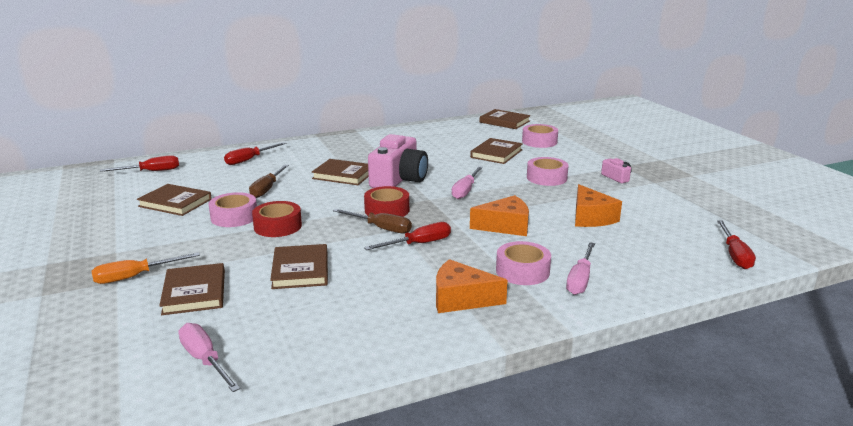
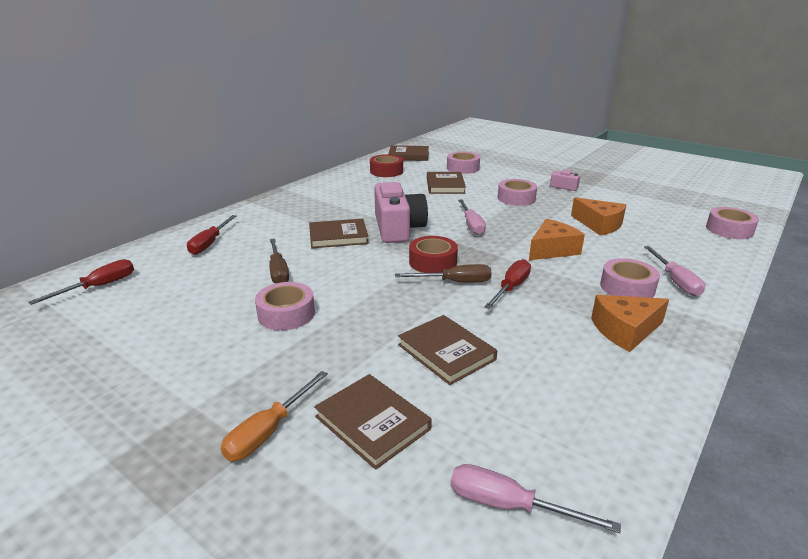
camera: 30 degrees left, 5 degrees up
(175, 203) = (188, 317): brown book -> none
(278, 226) = (351, 310): red tape -> red tape (386, 171)
(734, 255) = (729, 230): red screwdriver -> pink tape

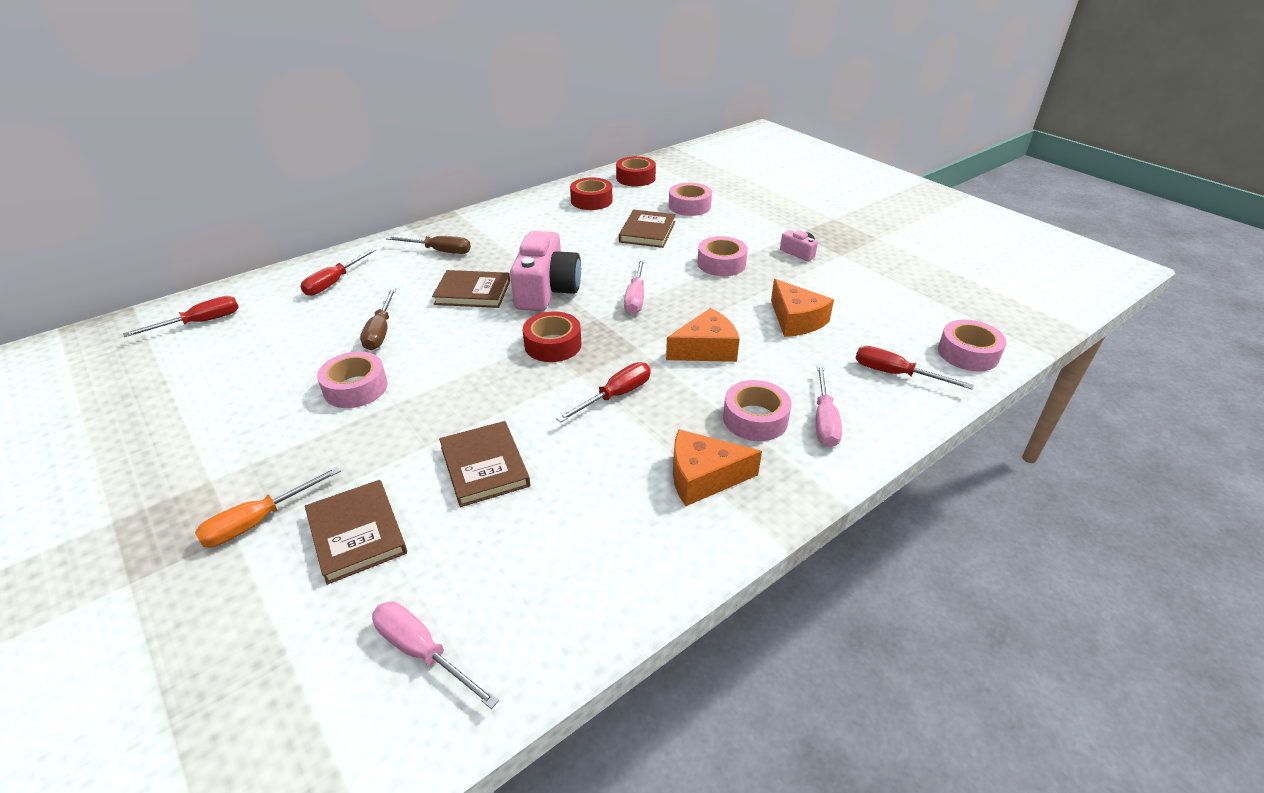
camera: 15 degrees right, 10 degrees up
(408, 155) = (635, 178): brown book -> red tape
(455, 282) = (558, 377): brown screwdriver -> brown screwdriver (439, 251)
(695, 247) = (895, 374): none -> red screwdriver

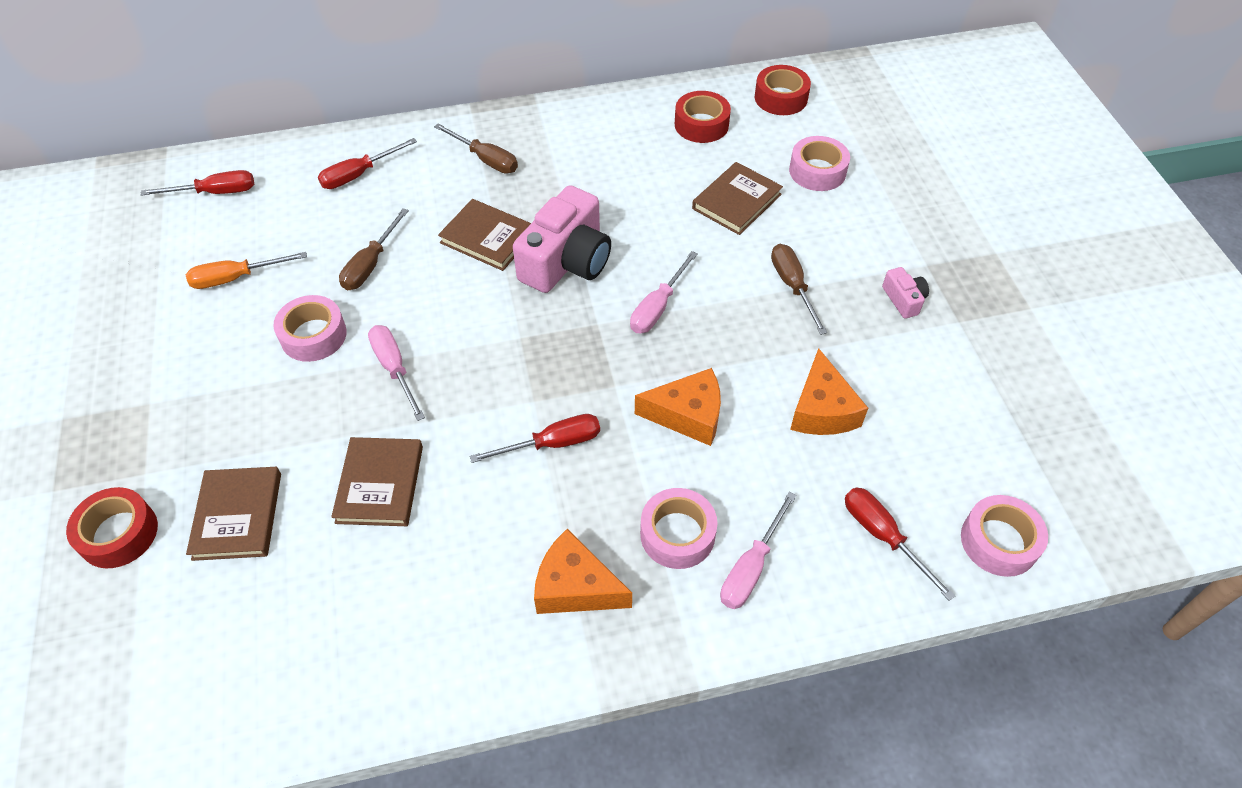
camera: 25 degrees right, 15 degrees up
(258, 521) = (168, 467): orange screwdriver -> orange screwdriver (236, 278)
(422, 652) = (232, 664): pink screwdriver -> pink screwdriver (394, 369)
(553, 345) = (529, 347): red tape -> red tape (119, 534)
(721, 264) = (792, 286): pink tape -> brown screwdriver

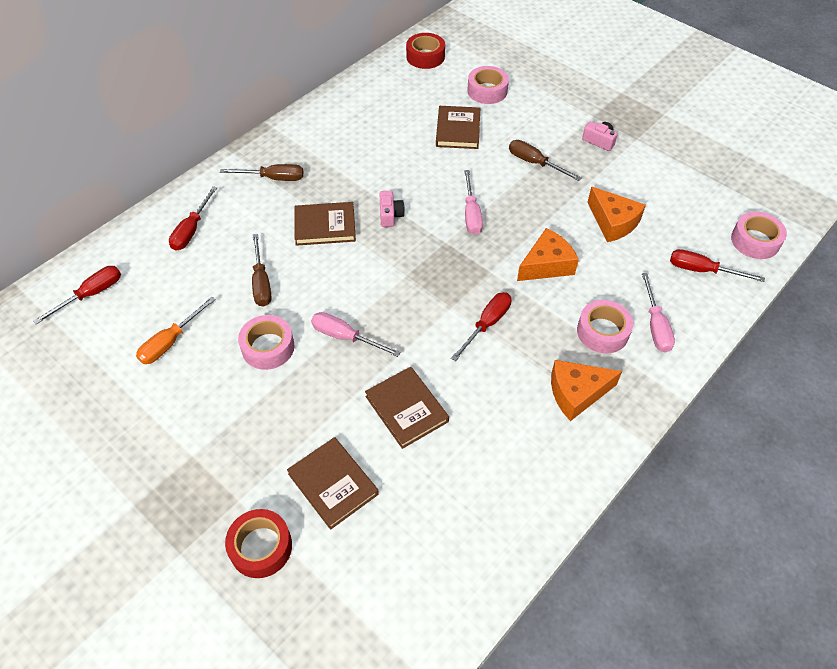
camera: 35 degrees left, 0 degrees up
(567, 261) = (390, 215): pink camera -> pink camera, size x0.46
(701, 124) = (393, 93): red tape -> none

